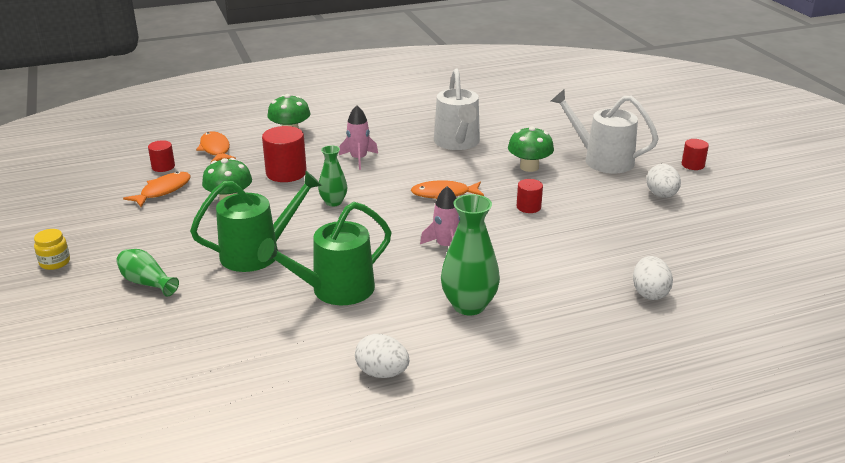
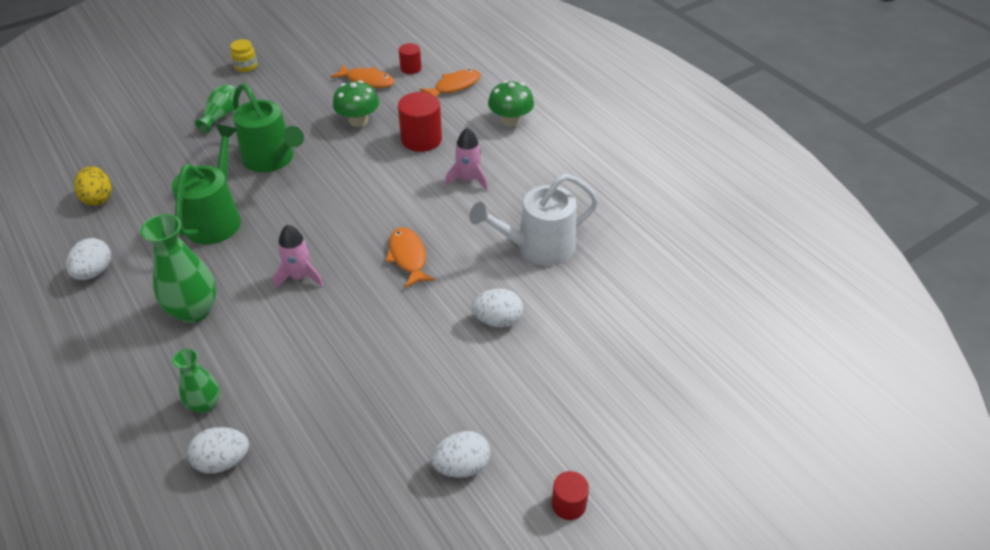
camera: 75 degrees right, 15 degrees up
(246, 375) = (98, 198): none -> yellow egg
(333, 202) = (371, 182): green vase -> green vase (205, 404)
(335, 290) = (216, 218): green watering can -> green watering can turned 60 degrees clockwise
(528, 207) = (396, 332): red cylinder -> none
(529, 167) = (497, 320): green mushroom -> white egg
(602, 160) = (545, 393): white watering can -> none

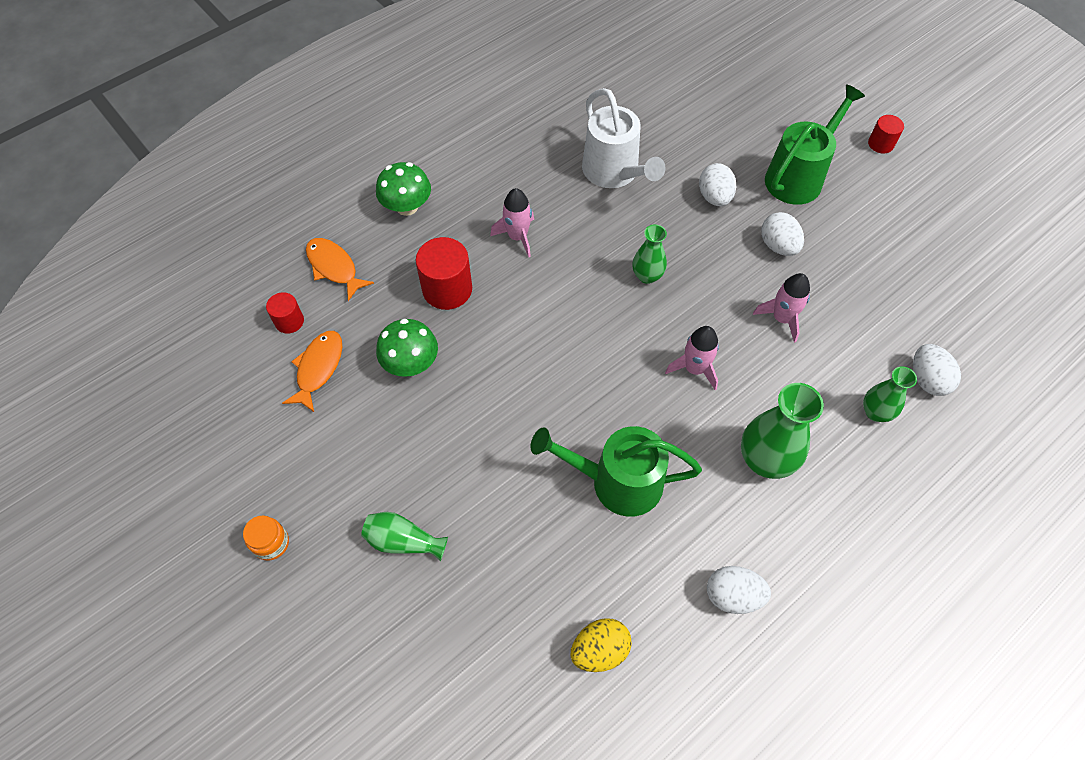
camera: 95 degrees left, 15 degrees up
(246, 66) = (271, 543): yellow jar -> orange jar
(272, 159) = (498, 447): green watering can -> green watering can (798, 177)
(334, 350) = (782, 318): none -> pink rocket
(408, 257) = (647, 276): orange fish -> green vase
(462, 466) = (871, 209): white egg -> white egg (778, 246)

